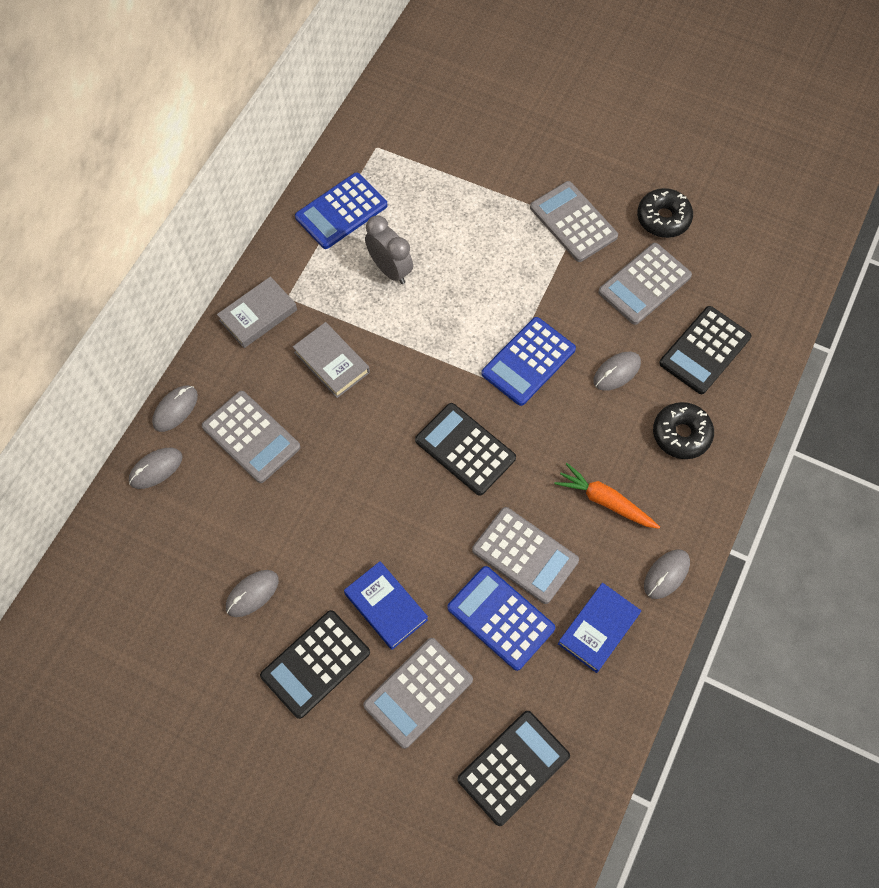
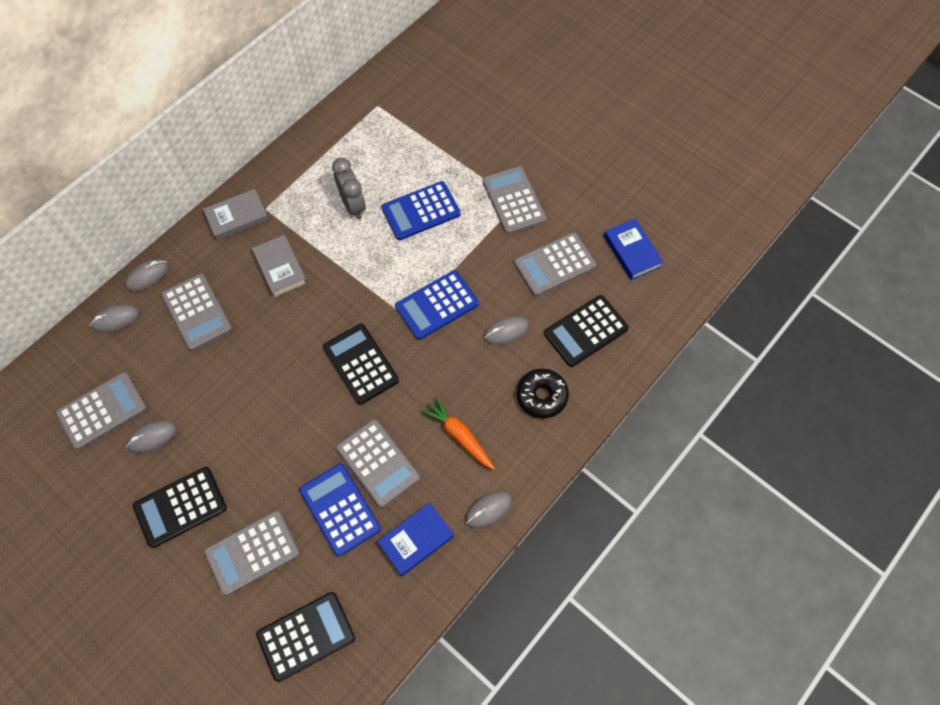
camera: 15 degrees right, 0 degrees up
(180, 579) = (102, 411): none -> grey calculator
(341, 211) = (331, 150): blue calculator -> blue calculator (421, 211)
(386, 607) = (252, 475): blue book -> blue book (632, 251)
(663, 218) = (589, 214): black donut -> none

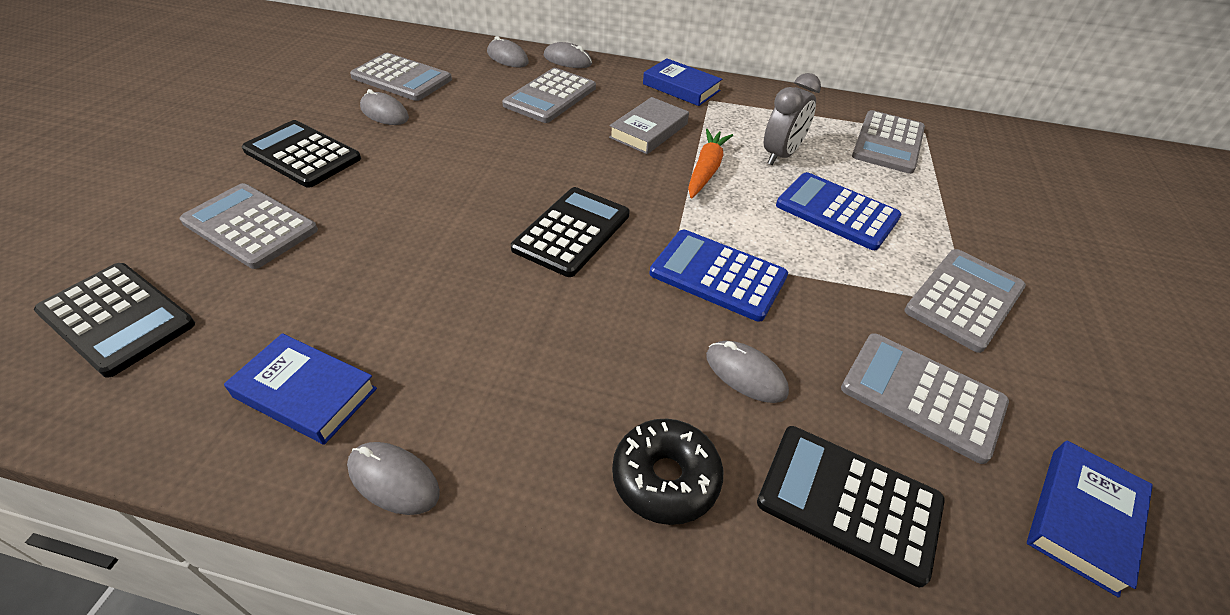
camera: 60 degrees right, 20 degrees down
(237, 217) = (681, 87): grey book -> blue book
(340, 509) = (337, 285): blue calculator -> none
(378, 463) = (427, 300): grey calculator -> grey calculator (888, 143)
(459, 435) = (520, 380): orange carrot -> orange carrot (706, 170)

